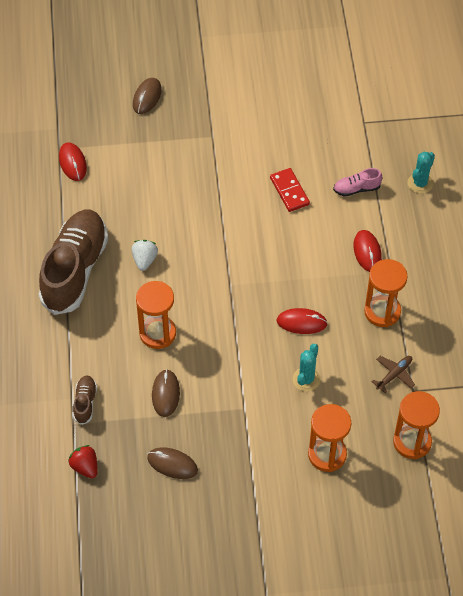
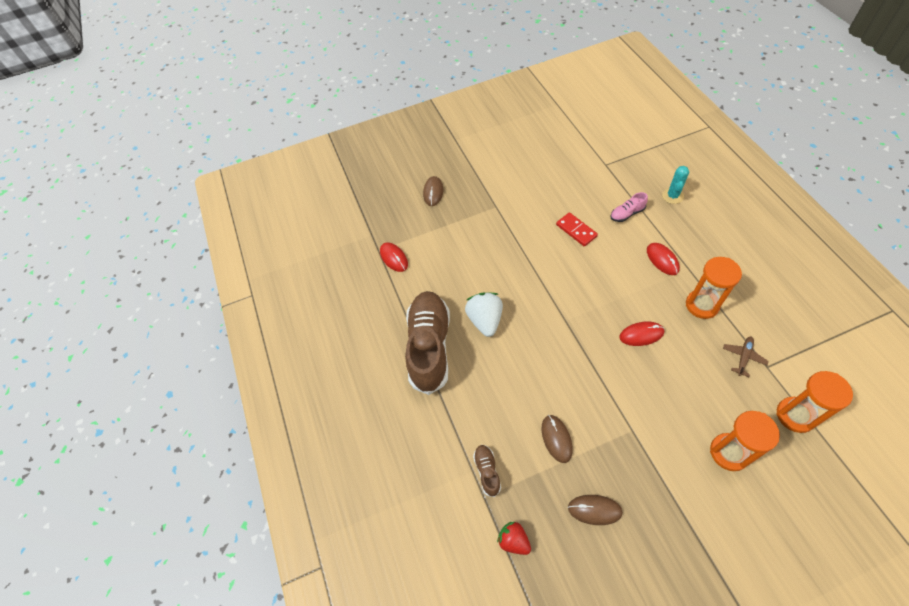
camera: 10 degrees left, 0 degrees up
(144, 260) = (485, 320): white strawberry -> white strawberry, size x1.59
(157, 333) = (524, 382): orange hourglass -> none
(306, 379) = (672, 385): turquoise cactus -> none

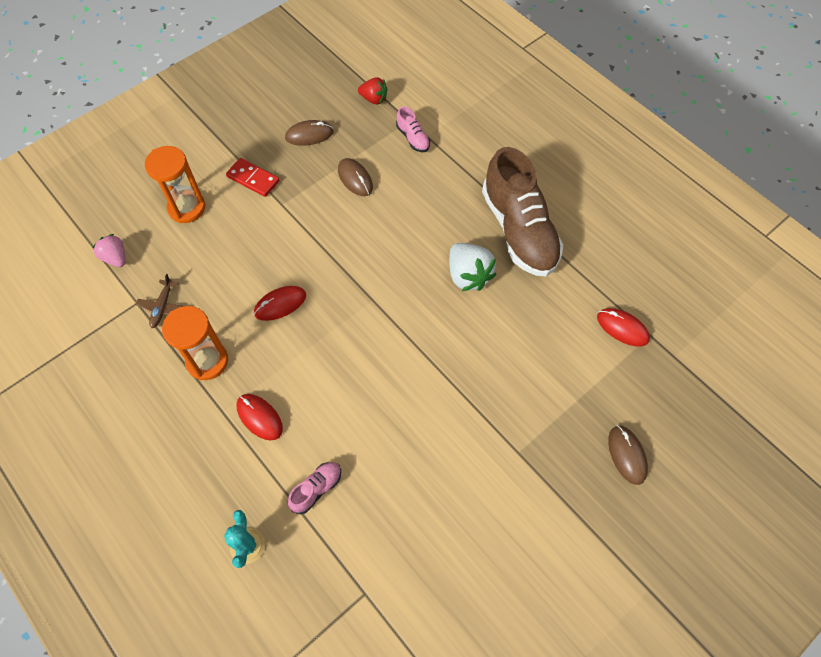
camera: 155 degrees right, 5 degrees up
(487, 471) = (413, 138): brown shoe -> pink shoe
(576, 230) = (387, 437): red domino -> red domino (253, 179)
(795, 415) = (115, 258): orange hourglass -> pink strawberry

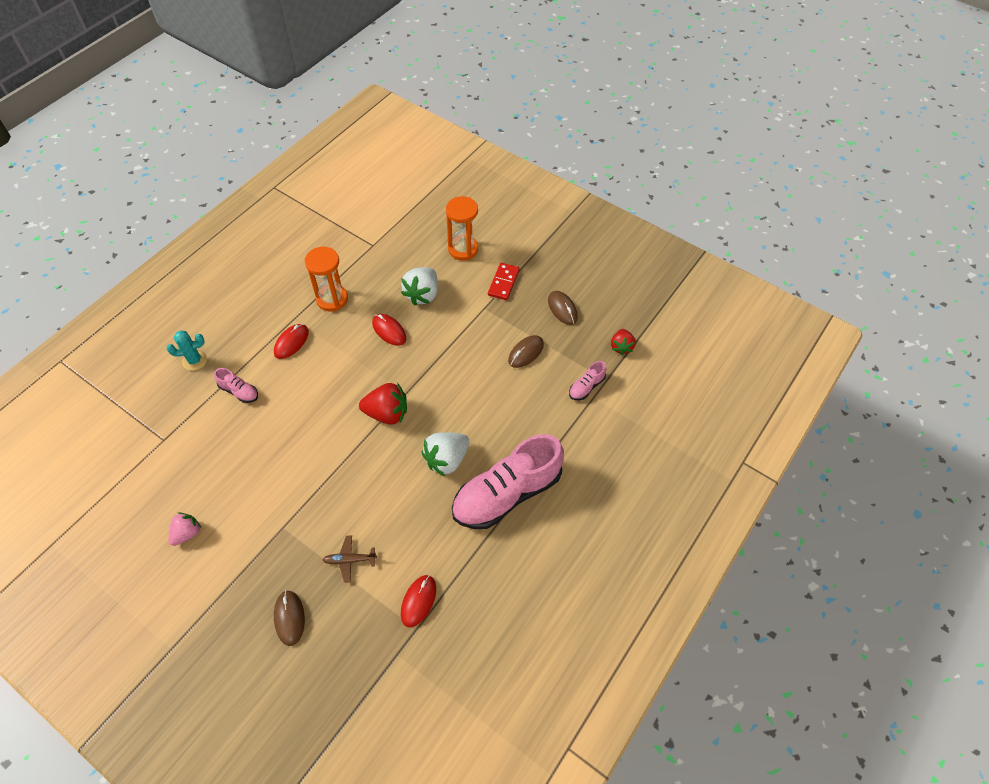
camera: 75 degrees right, 5 degrees down
(115, 258) = (407, 222): pink strawberry -> pink strawberry (187, 533)
(162, 306) = (372, 260): brown plane -> brown plane (350, 560)
(239, 261) = (422, 294): none -> white strawberry
(395, 324) = (387, 413): none -> red strawberry
(519, 230) = (506, 494): brown shoe -> pink shoe
(627, 455) = (289, 618): brown mouse -> brown mouse turned 75 degrees counterclockwise

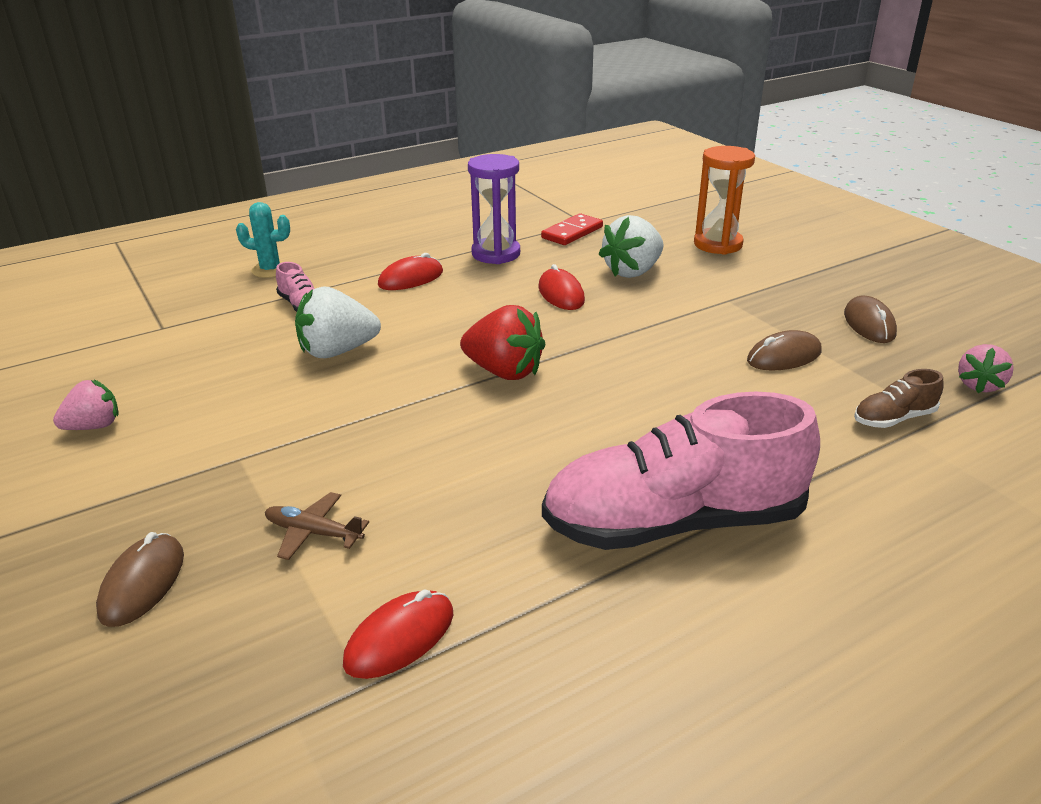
camera: 25 degrees right, 25 degrees down
(332, 299) = (496, 254): orange hourglass -> purple hourglass
(446, 459) = (576, 447): white strawberry -> white strawberry (337, 351)
(503, 283) = (771, 282): red domino -> red domino (572, 232)
(586, 387) = (893, 418): pink shoe -> brown shoe
(621, 347) = (979, 385): red strawberry -> pink strawberry

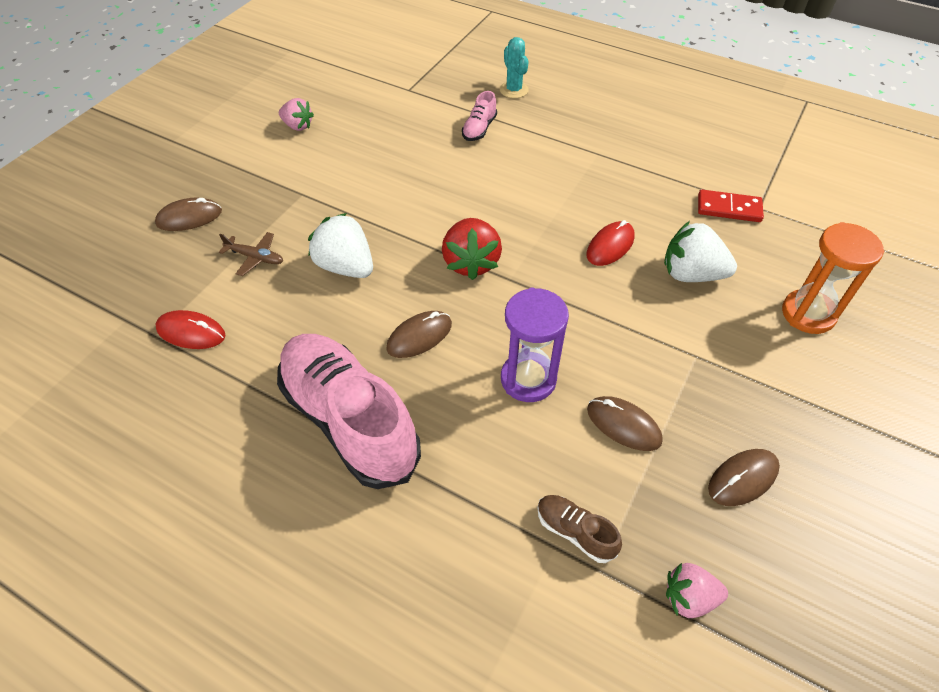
camera: 60 degrees right, 20 degrees up
(314, 533) = (255, 257): brown plane -> brown plane turned 120 degrees clockwise
(337, 351) = (437, 173): white strawberry -> white strawberry (345, 266)
(411, 279) = (561, 157): red mouse -> none
(496, 254) = (643, 182): purple hourglass -> purple hourglass (528, 379)
(583, 436) = (419, 336): none -> brown mouse

